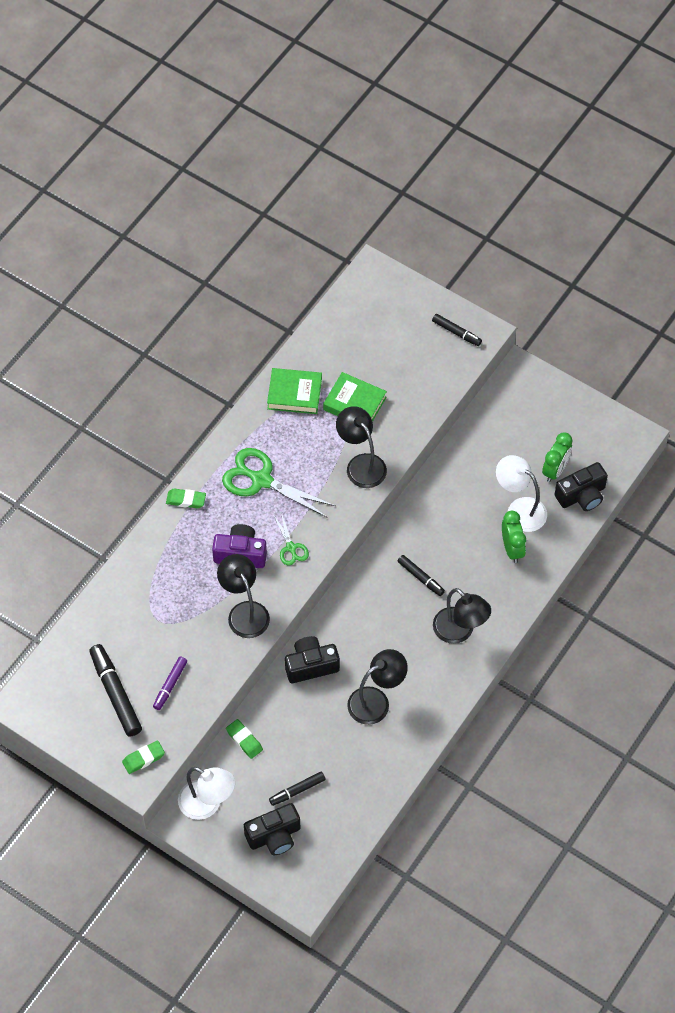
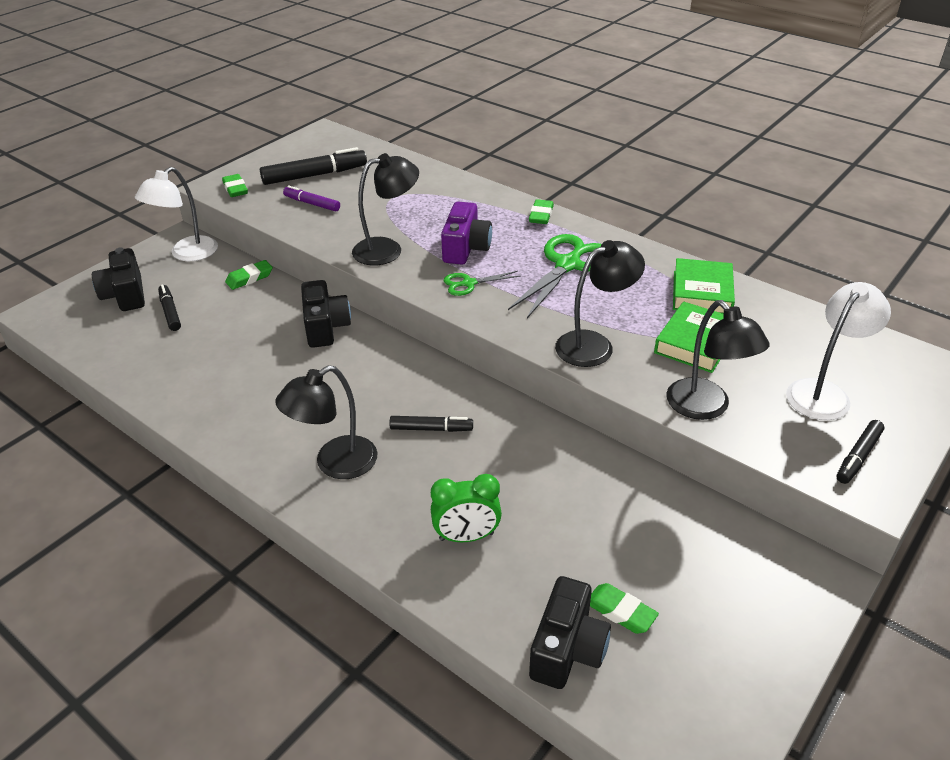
camera: 95 degrees right, 20 degrees down
(376, 701) = (258, 378): black lamp -> black lamp (706, 407)
(420, 577) = (431, 429): black marker -> black marker turned 135 degrees counterclockwise
(519, 509) = (540, 553): white lamp -> white lamp (824, 392)
(555, 470) = (620, 612): green clock -> green eraser
(582, 495) = (567, 649): black camera -> black camera turned 135 degrees counterclockwise

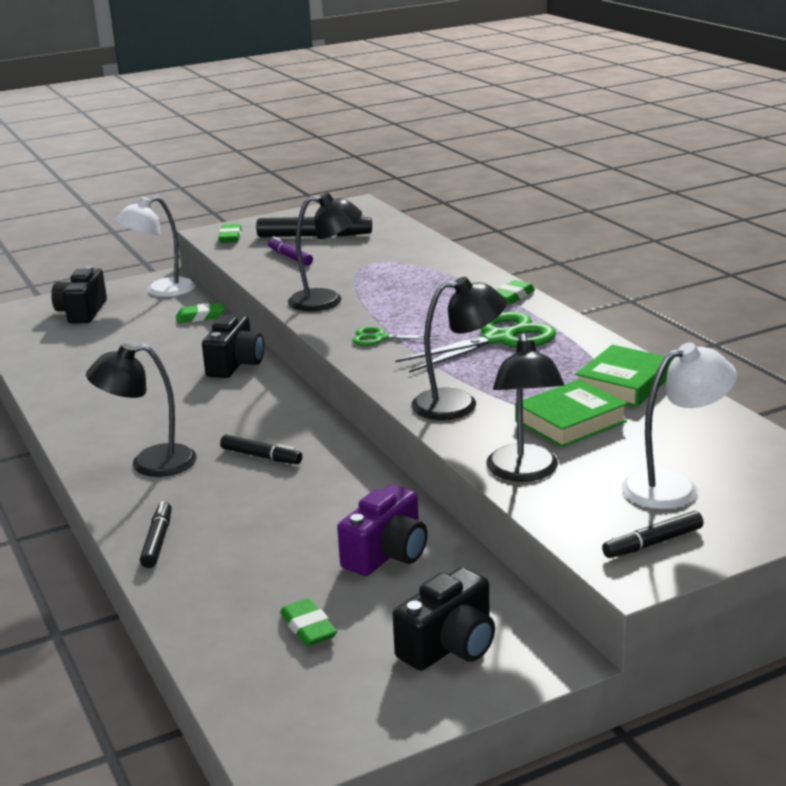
camera: 25 degrees right, 15 degrees down
(170, 312) = (108, 330): black marker -> black marker (157, 541)
(466, 248) = (405, 311): purple camera -> purple camera (387, 554)
(466, 536) = (217, 540): green clock -> none
(567, 649) = (231, 640): black camera -> black camera (449, 646)

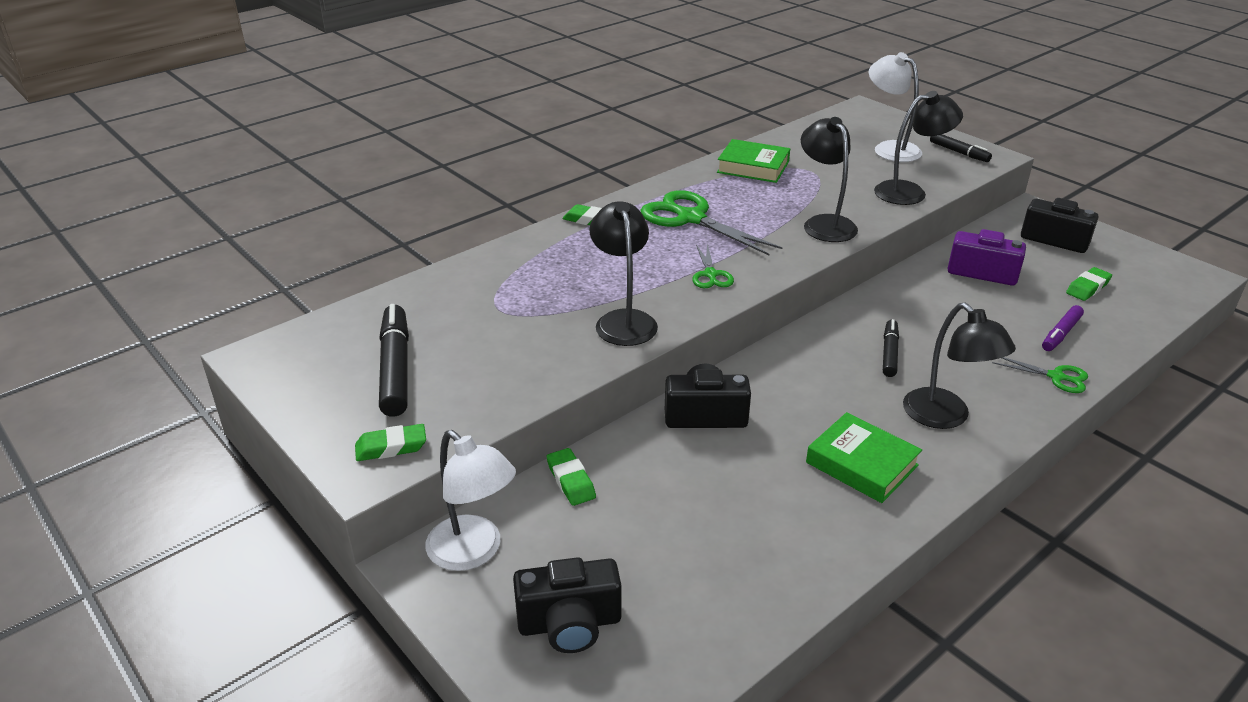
camera: 105 degrees left, 10 degrees up
(157, 541) = (1056, 377): black marker -> green scissors
(290, 257) = (480, 373): purple marker -> purple marker (1061, 334)
(570, 421) = (825, 182): green book -> green book (861, 464)

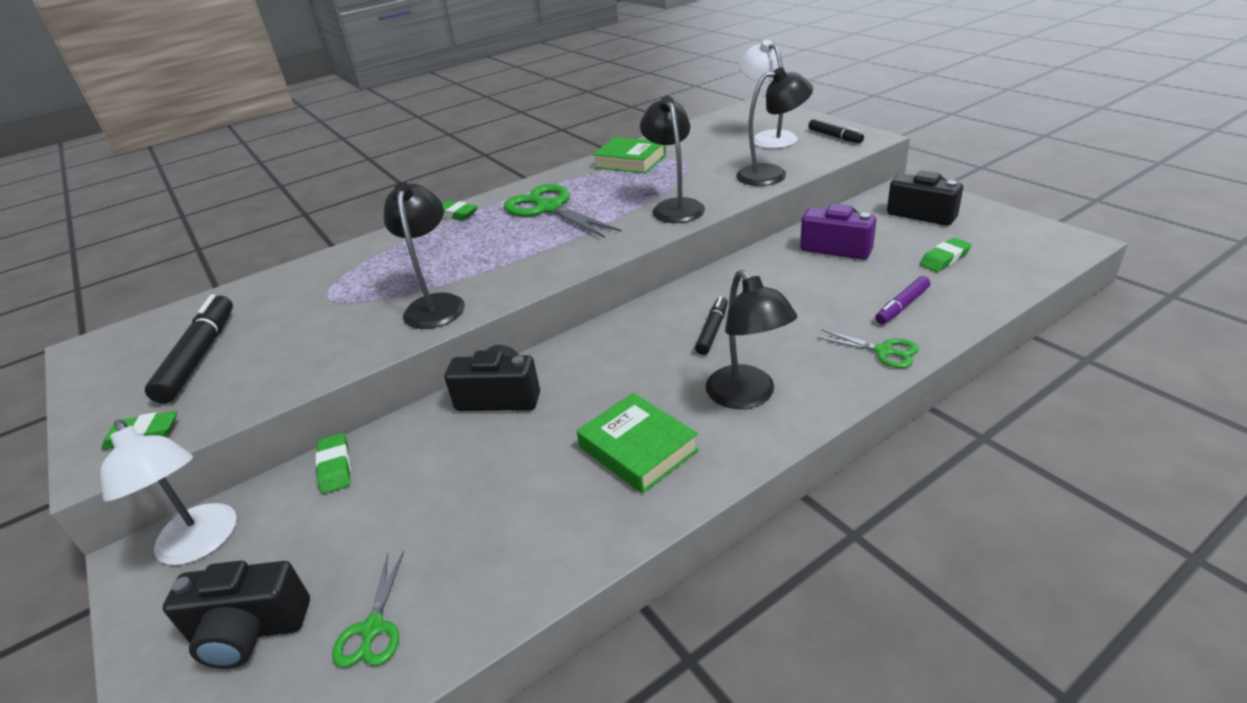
camera: 10 degrees right, 0 degrees up
(710, 274) = (542, 258): green scissors -> green scissors (372, 628)

